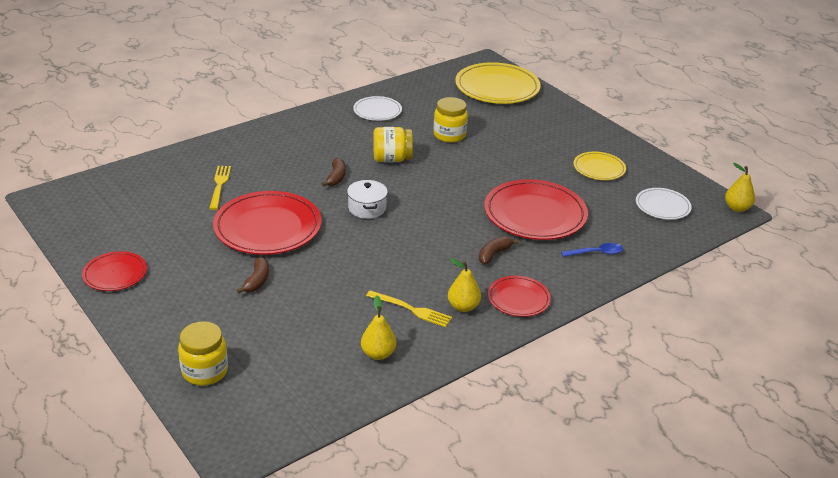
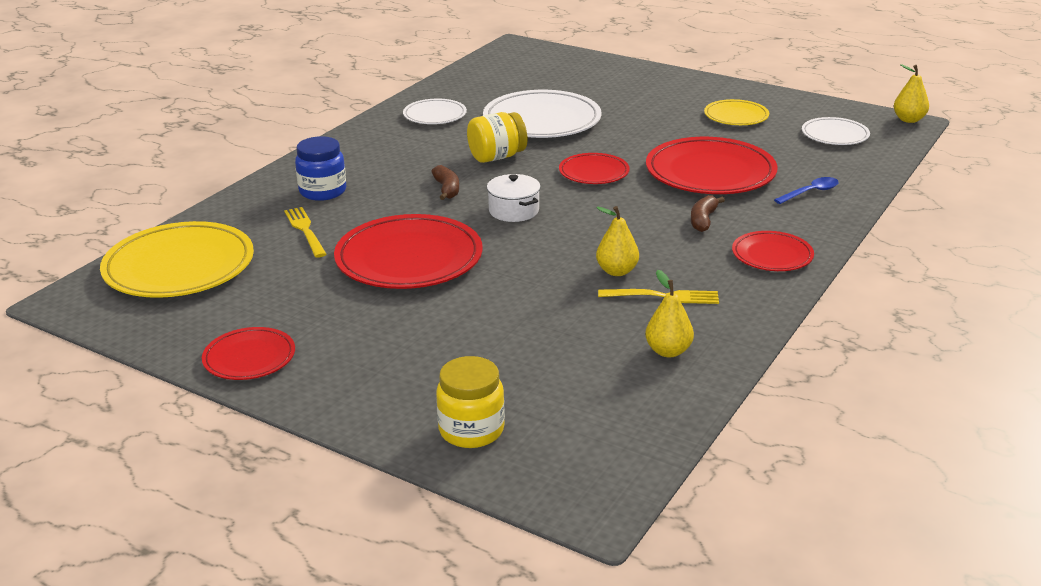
camera: 20 degrees left, 5 degrees down
(254, 157) = (323, 191): none -> blue jar
(257, 281) = (448, 316): brown banana -> none
(449, 135) = (542, 120): yellow jar -> white plate
(449, 191) = (594, 172): none -> red plate
(463, 307) = (719, 278): yellow pear -> yellow pear (617, 271)
(497, 88) = (552, 66): yellow plate -> yellow plate (179, 266)

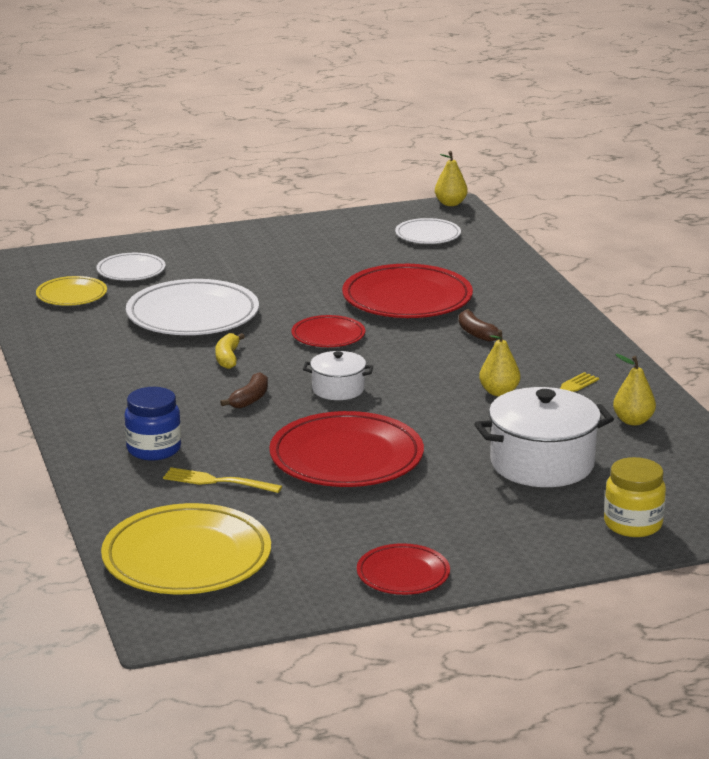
camera: 50 degrees left, 5 degrees down
(435, 115) = (90, 350): white plate -> white plate (131, 270)
(447, 189) = (250, 399): brown banana -> brown banana turned 90 degrees clockwise
(497, 157) = (228, 358): yellow jar -> yellow banana
(520, 341) = (542, 463): none -> white pot
(736, 116) = (331, 249): yellow plate -> yellow plate (71, 295)
(772, 255) = (564, 335): red plate -> none
(810, 192) = (499, 283): blue spoon -> none

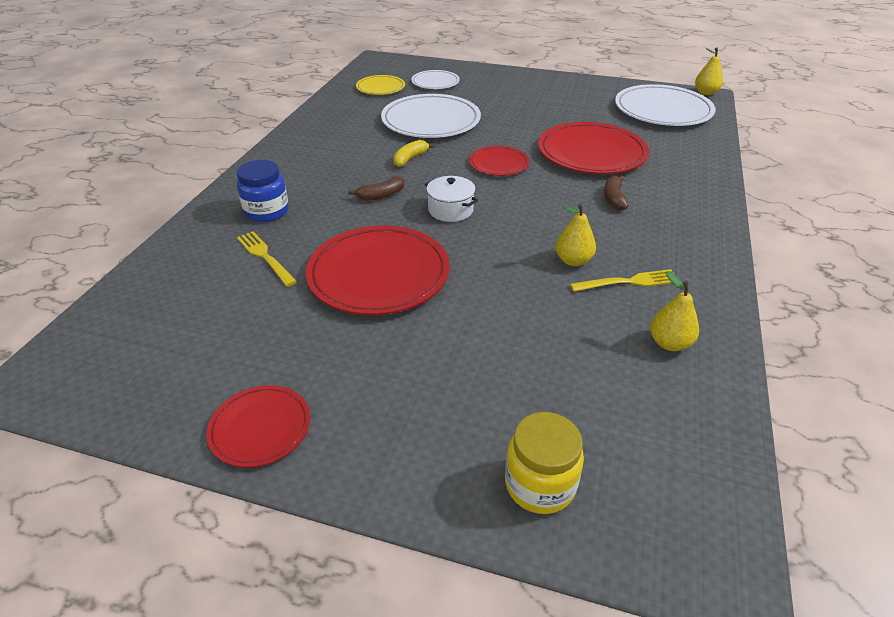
camera: 35 degrees right, 15 degrees up
(187, 557) = (147, 319): yellow plate -> none
(428, 235) = (662, 110): white plate -> white plate, size x1.84
(542, 463) = (529, 355): white pot -> none

